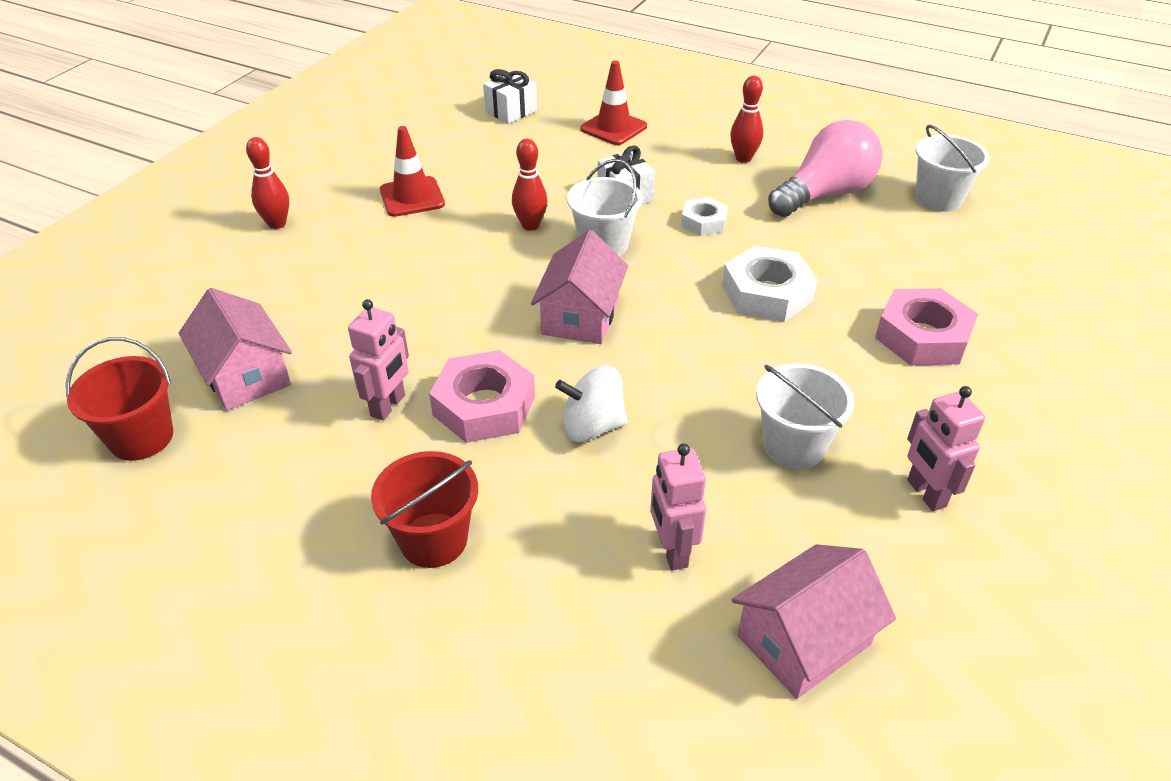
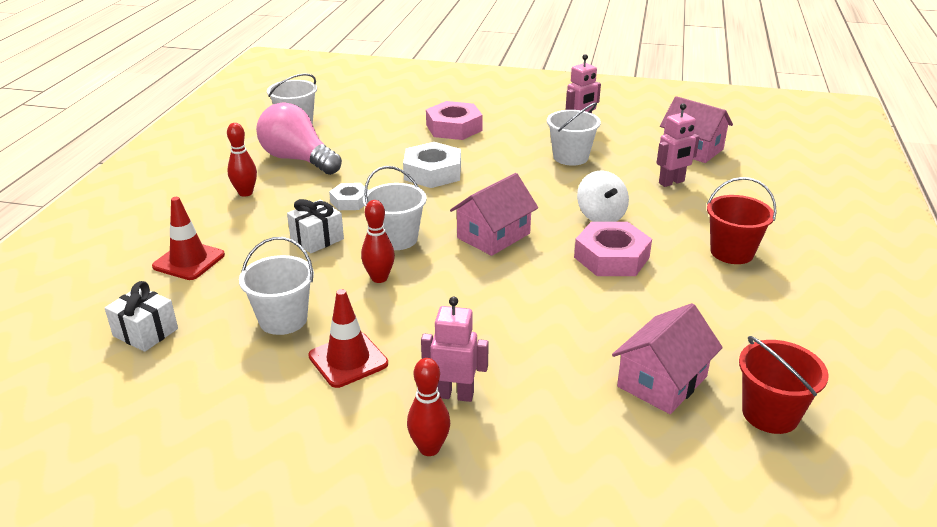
camera: 105 degrees left, 10 degrees down
(388, 406) = (641, 297): pink robot -> pink robot (454, 395)
(491, 170) = (283, 320): none -> white bucket
(580, 316) = (493, 236): pink house -> pink house turned 45 degrees counterclockwise

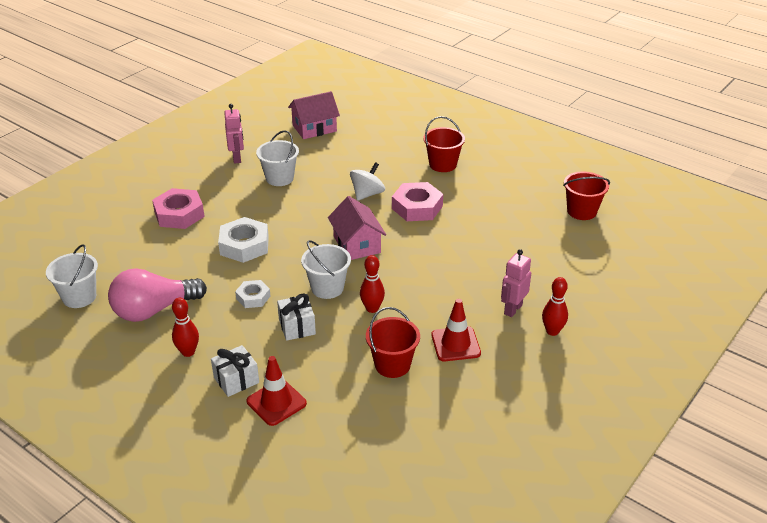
camera: 65 degrees left, 5 degrees up
(145, 332) = (363, 439): white gift -> white gift (236, 380)
(283, 320) = (392, 365): white bucket -> red bucket
(601, 216) = (367, 194): white spinning top -> white spinning top turned 60 degrees counterclockwise
(662, 381) = (541, 233): pink house -> none
(671, 182) = (349, 153): pink robot -> none

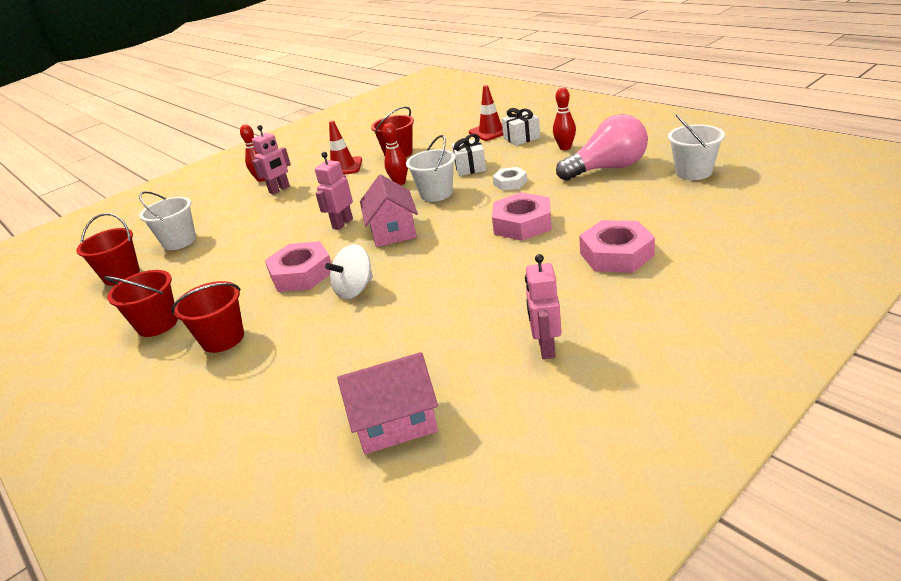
camera: 165 degrees left, 5 degrees down
(244, 245) = (522, 224): white nut -> pink nut
(279, 178) = (474, 311): white bucket -> white bucket (179, 241)
(409, 255) = (342, 223): none -> pink robot
(501, 174) = (157, 324): none -> red bucket

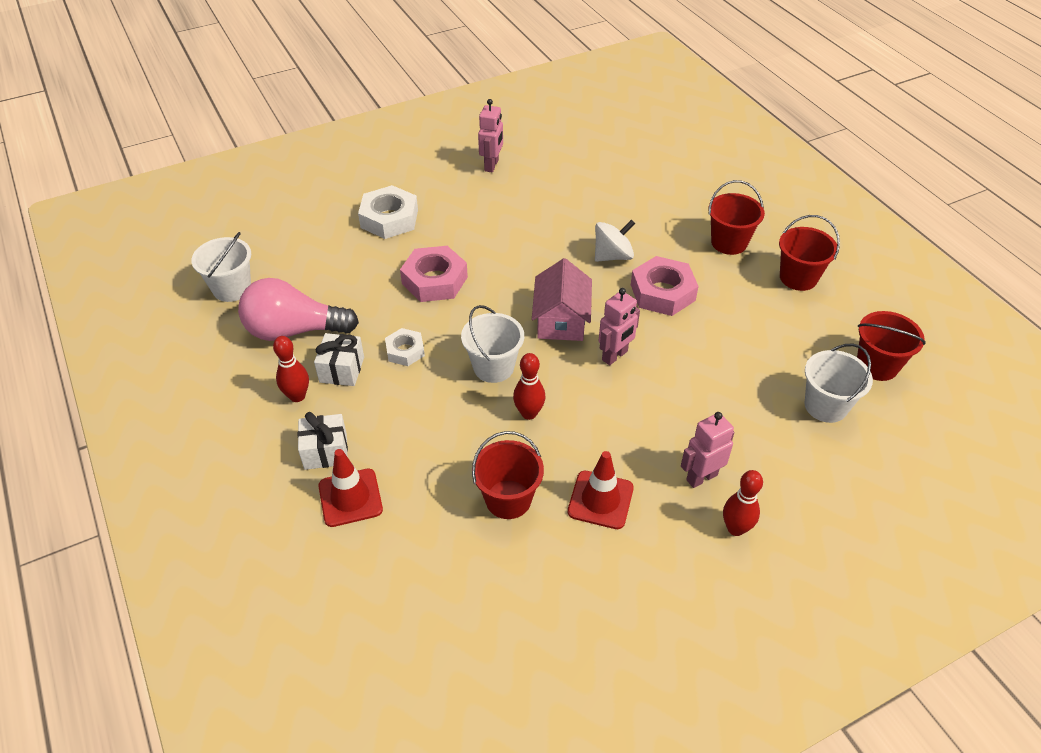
camera: 170 degrees left, 15 degrees up
(395, 422) = (601, 150): pink house -> none
(470, 167) = (430, 406): white gift -> white gift (342, 369)
(616, 254) = (389, 218): pink nut -> white nut

